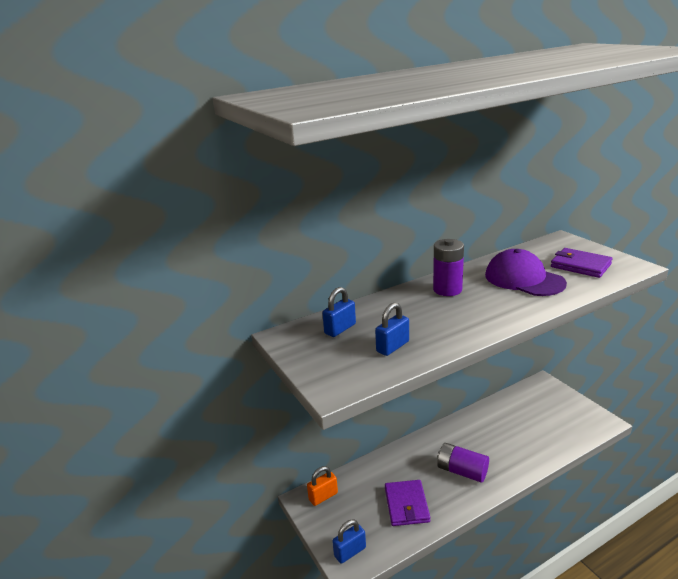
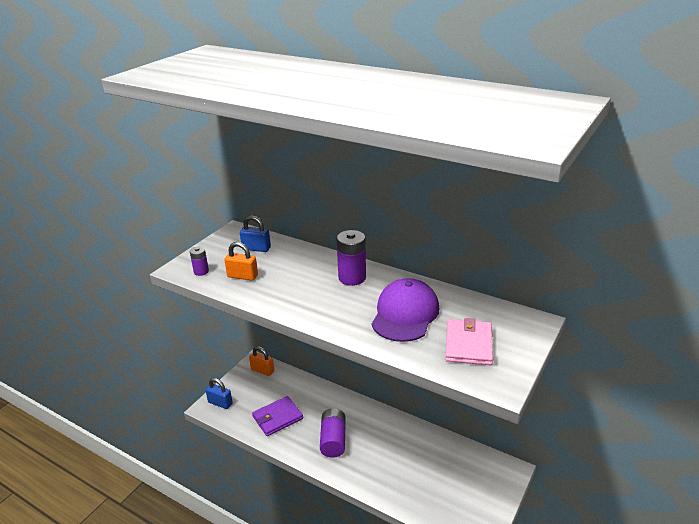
camera: 60 degrees right, 5 degrees up
(356, 373) = (201, 271): none -> purple battery
(392, 346) = (242, 276): blue padlock -> orange padlock
(580, 265) = (468, 344): purple wallet -> pink wallet

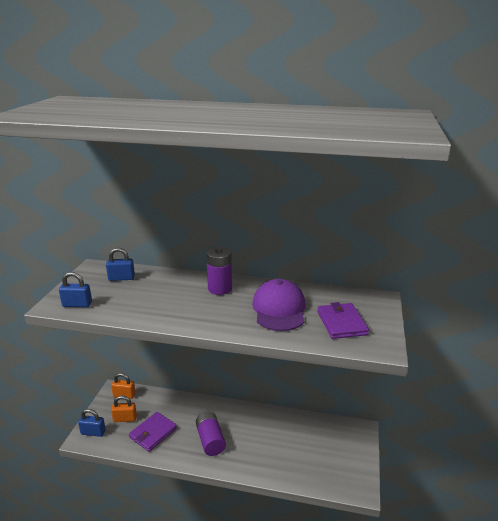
camera: 20 degrees left, 5 degrees down
(201, 271) = (77, 304): purple battery -> blue padlock
(242, 276) = (120, 302): orange padlock -> orange padlock (125, 419)
(468, 344) = (341, 323): pink wallet -> purple wallet

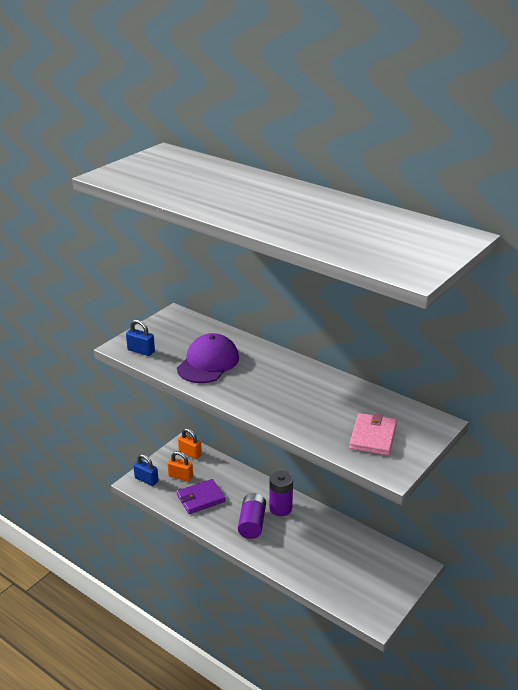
camera: 25 degrees right, 5 degrees up
(121, 278) = (193, 333): blue padlock -> none
(220, 289) = (279, 368): purple battery -> purple battery (280, 508)
(279, 309) = (322, 405): purple cap -> purple cap (208, 363)
(341, 323) = (373, 437): purple wallet -> pink wallet

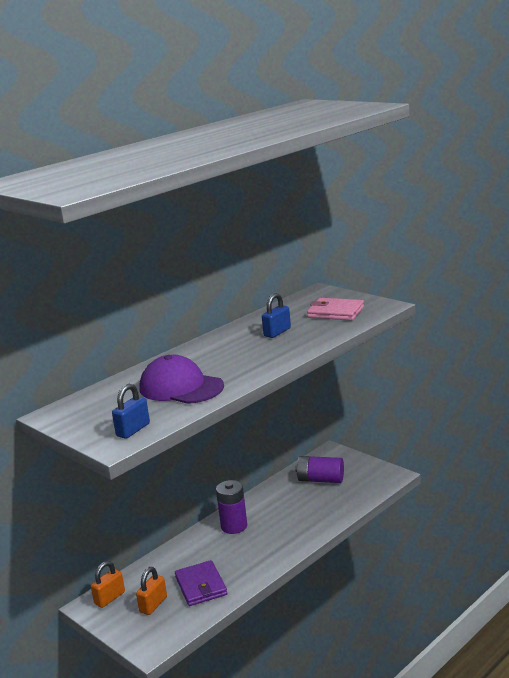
camera: 80 degrees left, 10 degrees down
(146, 480) = (149, 636): blue padlock -> blue padlock (277, 332)
(252, 523) = (254, 546): purple battery -> purple battery (320, 480)

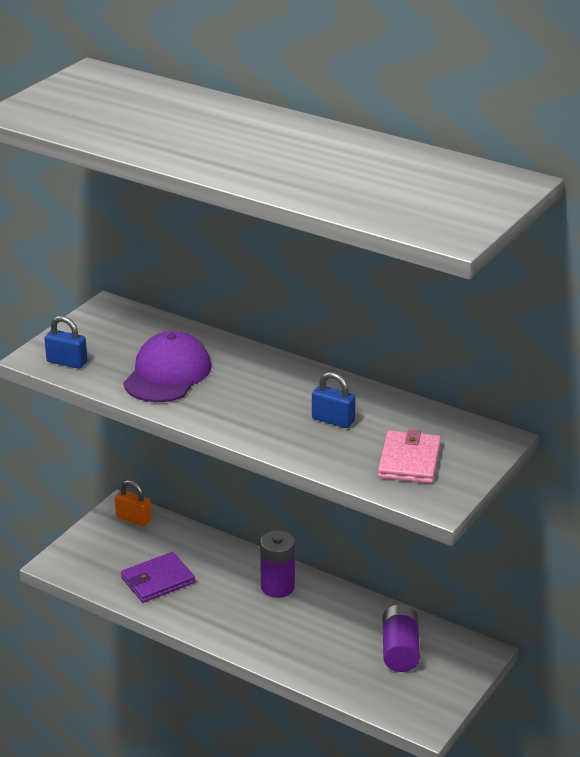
camera: 75 degrees right, 10 degrees up
(153, 605) = (123, 552): orange padlock -> none

